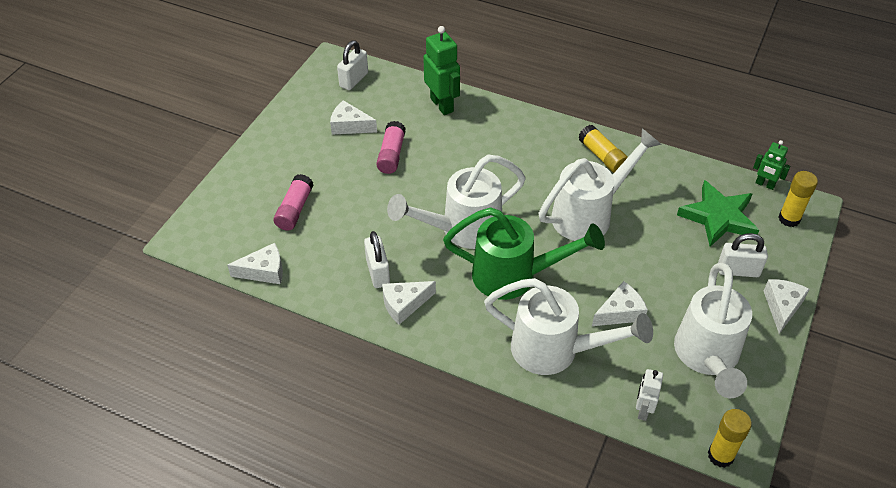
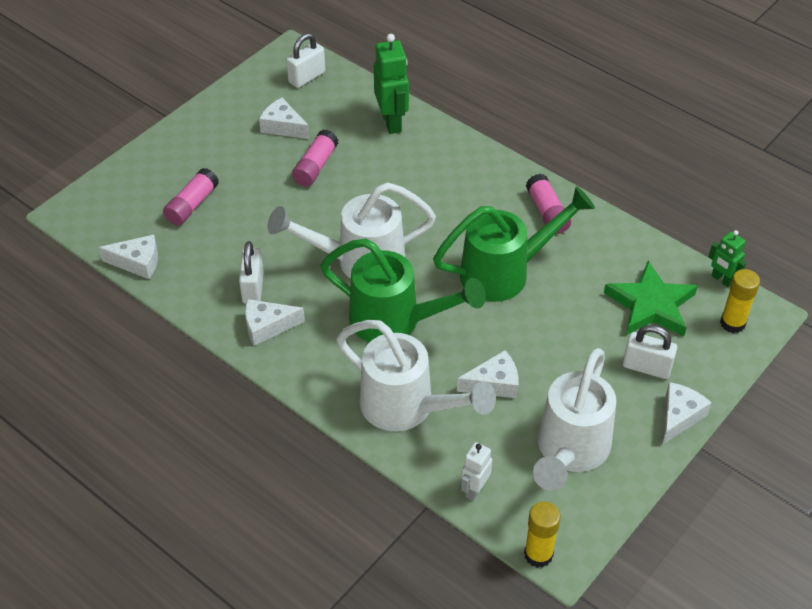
camera: 15 degrees right, 0 degrees up
(590, 214) = (506, 272): white watering can -> green watering can
(602, 156) = (547, 212): yellow glue stick -> pink glue stick

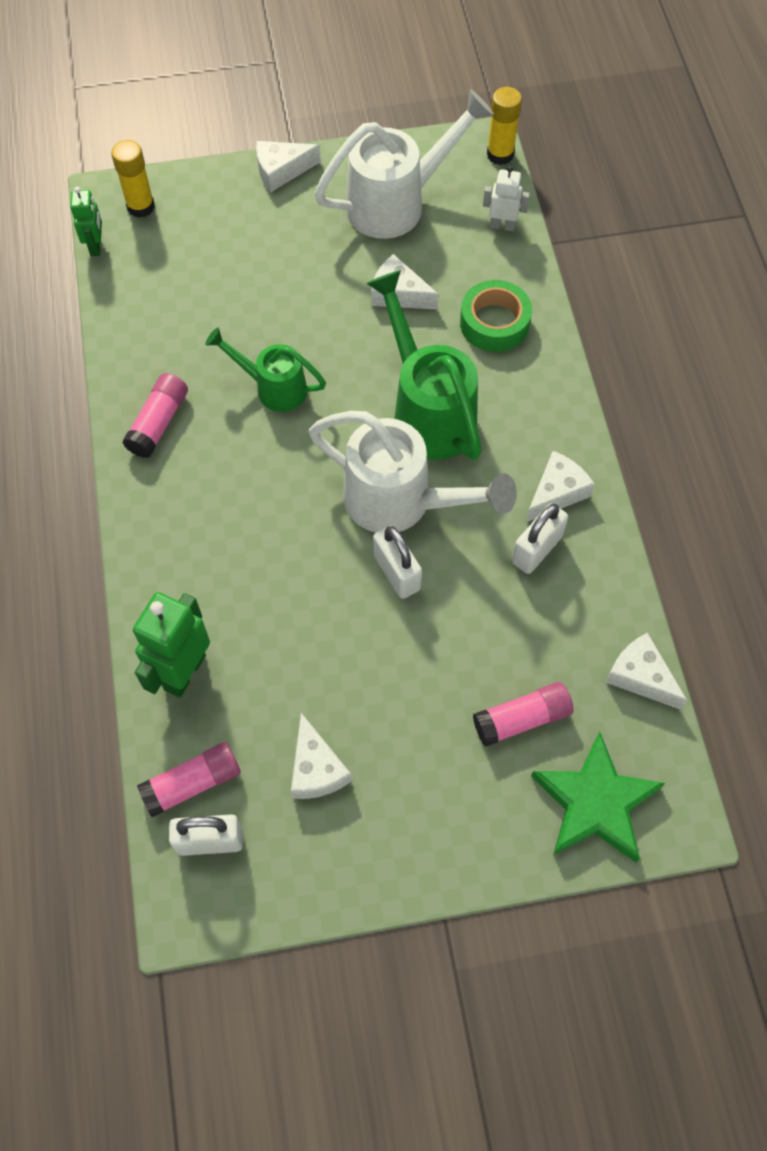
camera: 140 degrees left, 15 degrees up
(267, 326) = (556, 492): white cheese -> white cheese turned 75 degrees counterclockwise
(315, 166) = (333, 670): pink glue stick -> pink glue stick (192, 783)
(408, 408) = (494, 323): white watering can -> green tape
(474, 489) = (502, 226): white robot -> white robot turned 150 degrees counterclockwise
(506, 272) = (273, 387): green watering can -> green watering can, size x0.60
(646, 367) = (257, 221): white padlock -> white padlock (396, 572)
(650, 305) = (185, 267): green star -> green star (595, 803)

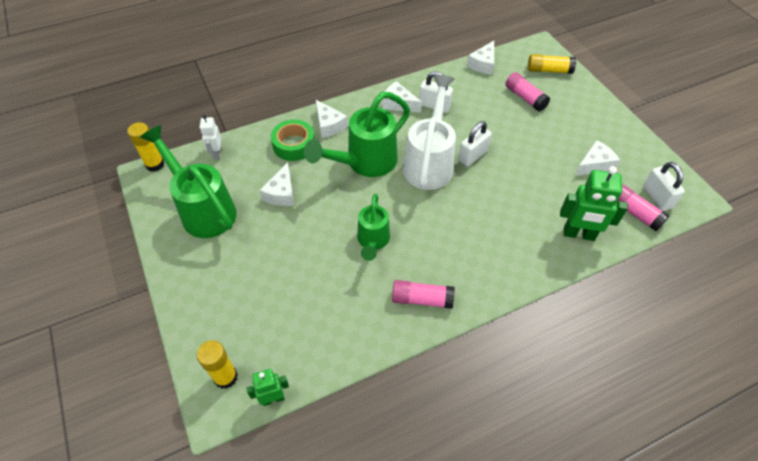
camera: 105 degrees left, 10 degrees down
(281, 171) = (178, 286): white cheese -> white cheese (329, 125)
(398, 203) = (203, 209): white watering can -> green watering can
(595, 803) = (549, 70): green star -> yellow glue stick

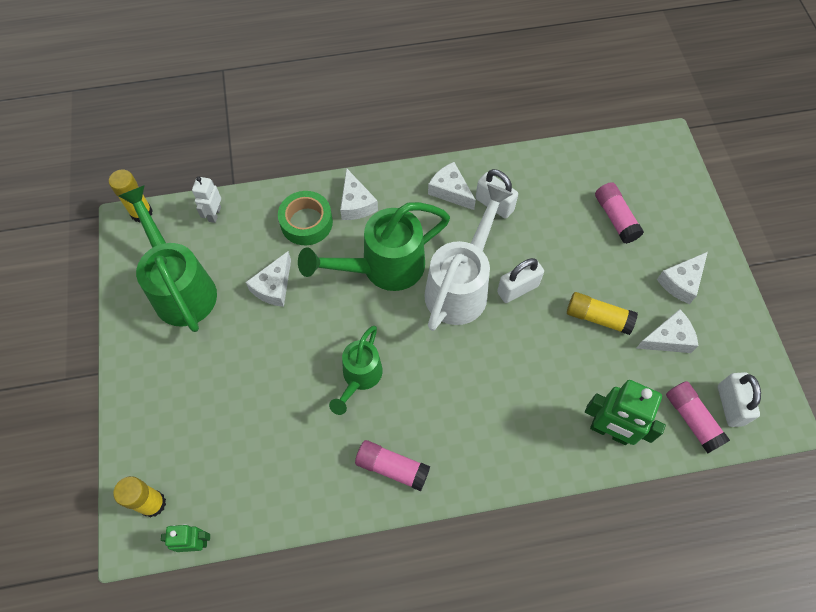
camera: 15 degrees right, 10 degrees up
(483, 64) = (579, 154): white cheese -> white cheese (681, 282)
(549, 70) = (663, 182): yellow glue stick -> yellow glue stick (598, 318)

